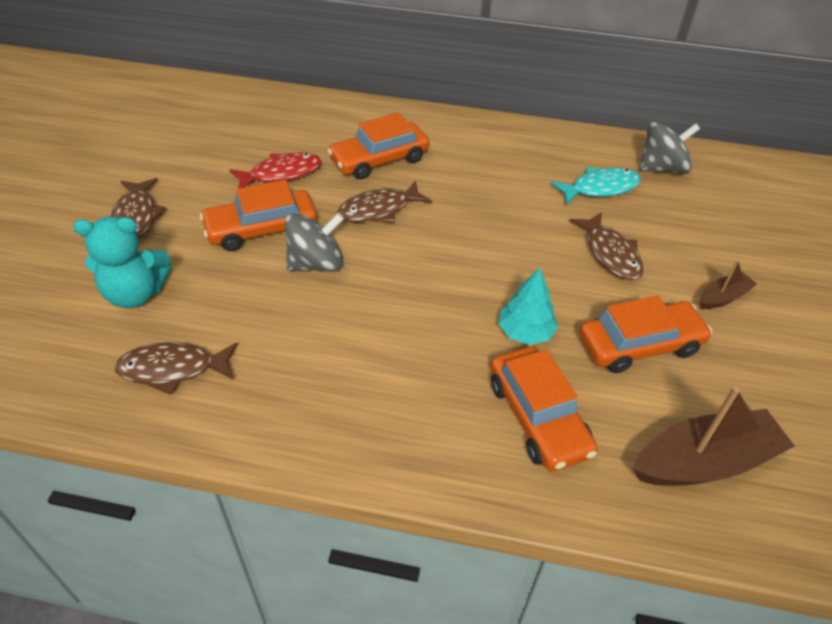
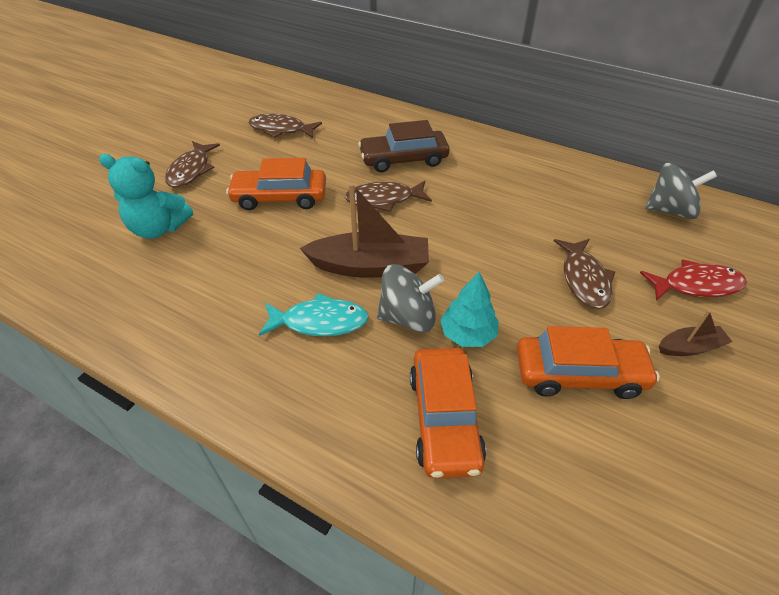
camera: 20 degrees right, 0 degrees up
(173, 369) = (153, 294): brown fish -> brown fish (281, 129)
(281, 173) = (318, 157): red fish -> red fish (696, 285)
(316, 263) = (310, 233): grey spinning top -> grey spinning top (408, 317)
(379, 160) = (403, 159): orange car -> brown car
(600, 188) = (598, 218): turquoise fish -> turquoise fish (320, 322)
(704, 462) = (603, 515): brown boat -> brown boat (370, 266)

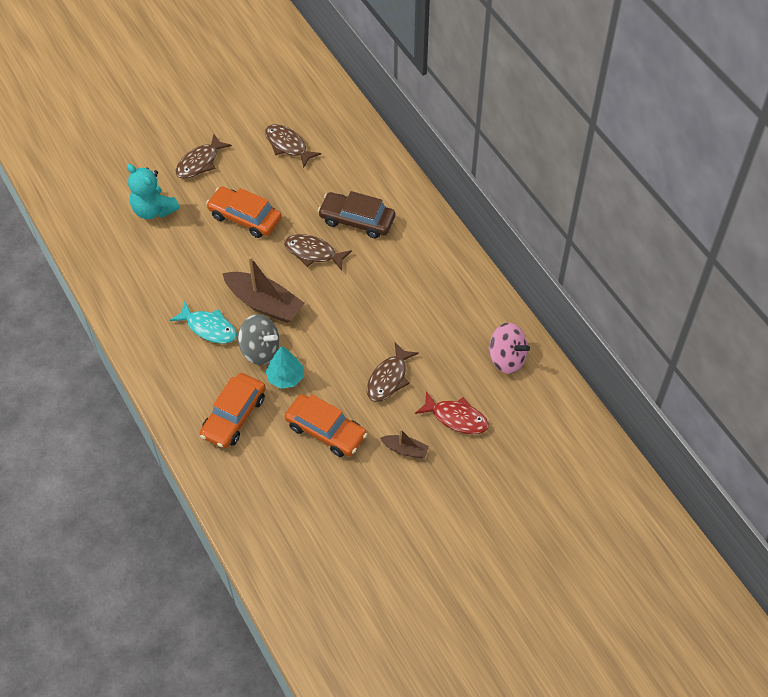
camera: 30 degrees right, 10 degrees up
(670, 210) = (507, 358): grey spinning top -> pink spinning top

